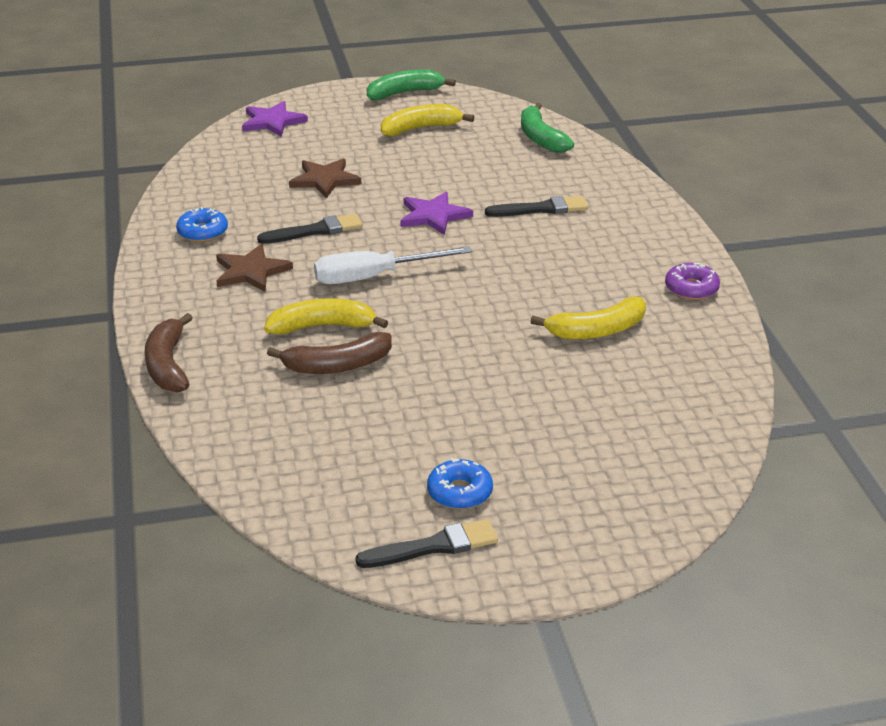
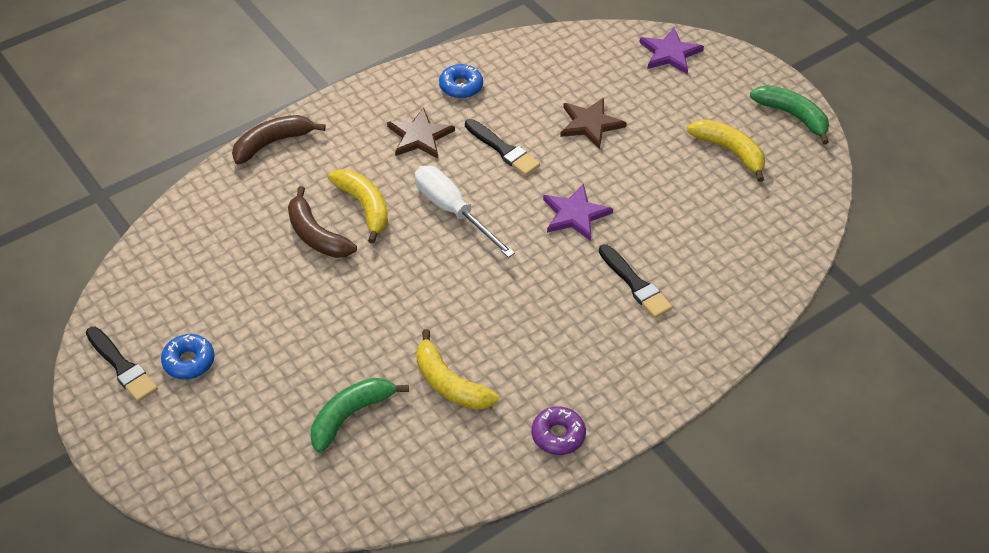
camera: 65 degrees right, 15 degrees up
(540, 138) = (775, 242): green banana -> green banana (350, 415)

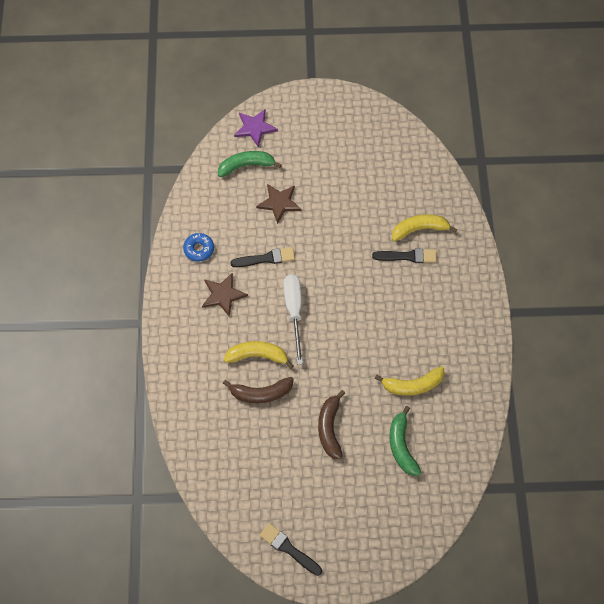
camera: 55 degrees left, 15 degrees up
(122, 367) = (288, 548): black brush -> black brush turned 135 degrees counterclockwise
(189, 361) = (309, 510): blue donut -> none
(272, 143) = (168, 377): brown banana -> brown banana (330, 428)
(453, 211) = (294, 312): white screwdriver -> white screwdriver turned 90 degrees clockwise
(558, 435) = (478, 354): purple donut -> none
(575, 214) = (340, 253): purple star -> none
(730, 151) = (349, 150): yellow banana -> yellow banana (419, 229)
(793, 116) = (346, 104): green banana -> green banana (246, 166)

